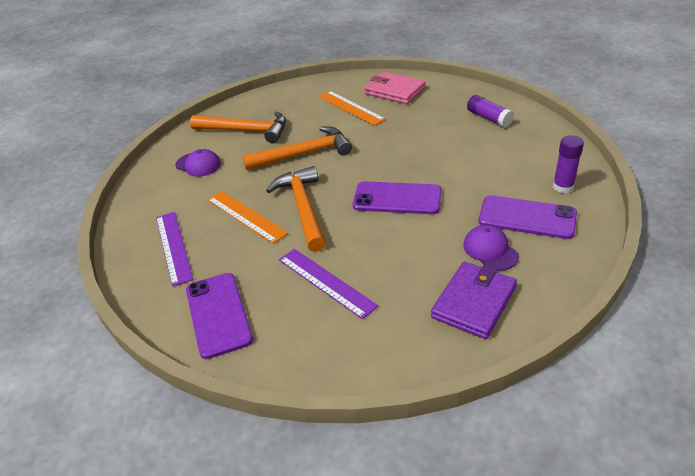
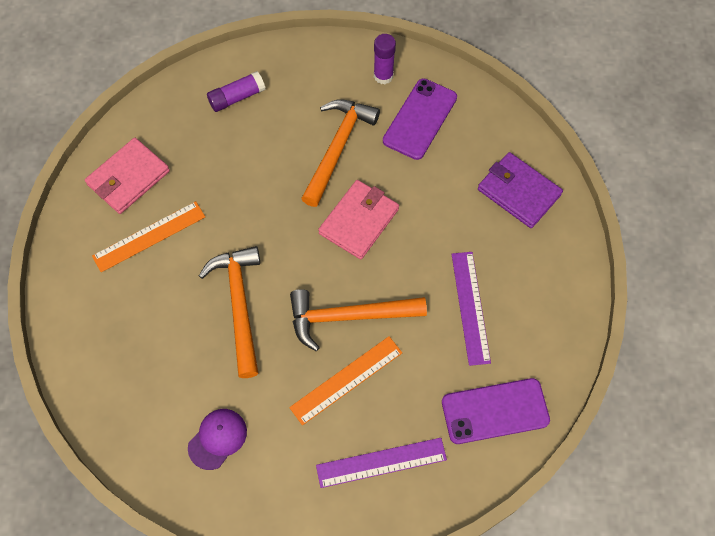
camera: 85 degrees left, 25 degrees up
(246, 131) = (155, 374): orange hammer -> orange hammer (338, 148)
(326, 282) = (470, 307): purple ruler -> purple ruler turned 60 degrees counterclockwise
(397, 198) = (359, 221): purple phone -> pink wallet
(490, 250) = (457, 161): purple cap -> none

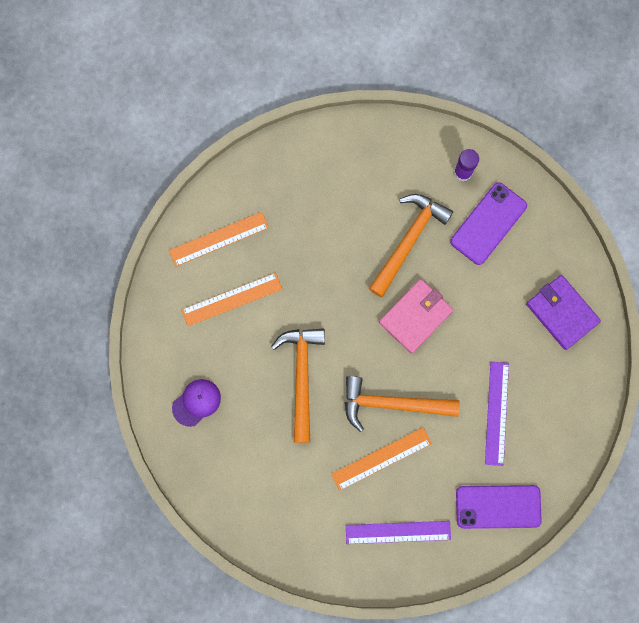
camera: 10 degrees right, 15 degrees up
(128, 178) = (218, 239): pink wallet -> orange ruler
(217, 439) = (270, 489): purple cap -> purple cap (196, 402)
(237, 97) = (325, 172): purple glue stick -> none

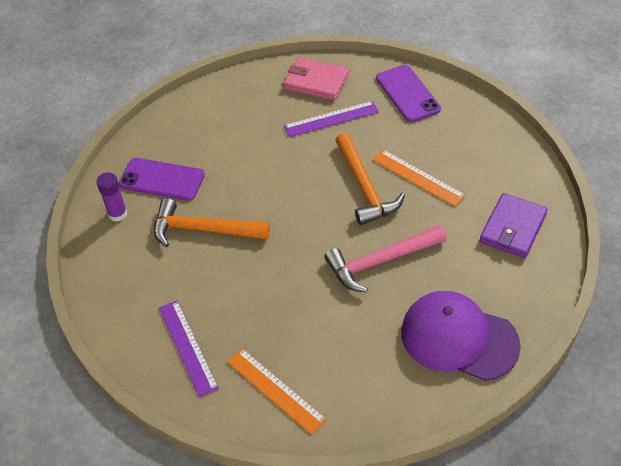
camera: 110 degrees left, 30 degrees down
(196, 402) = (458, 338): purple cap -> purple cap, size x2.01
(232, 299) = (335, 351): orange ruler -> none
(302, 377) = (380, 261): orange hammer -> pink hammer
(398, 532) = (472, 145): purple ruler -> purple ruler (187, 347)
(415, 316) = (275, 199): pink wallet -> pink wallet (316, 81)
(562, 312) = (222, 108): purple wallet -> purple wallet (513, 228)

